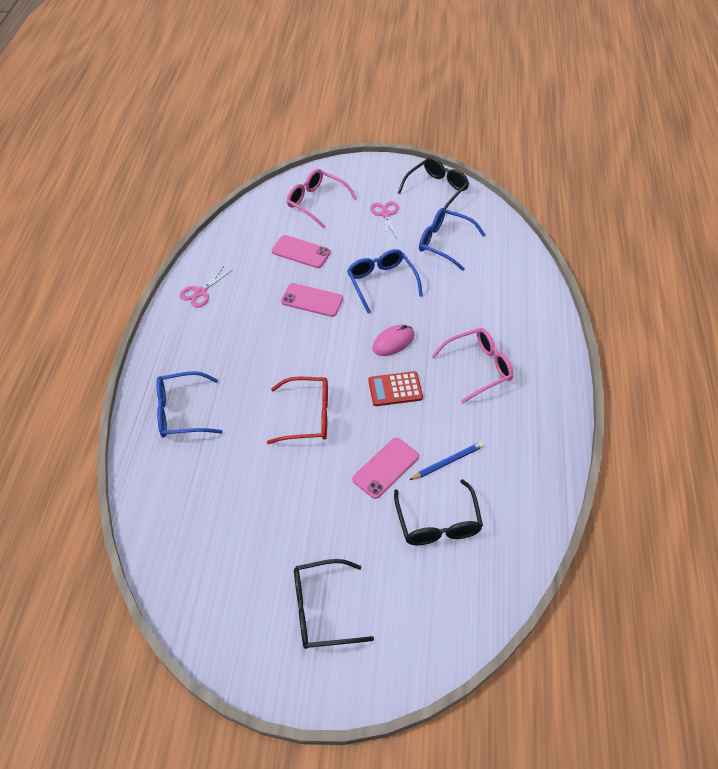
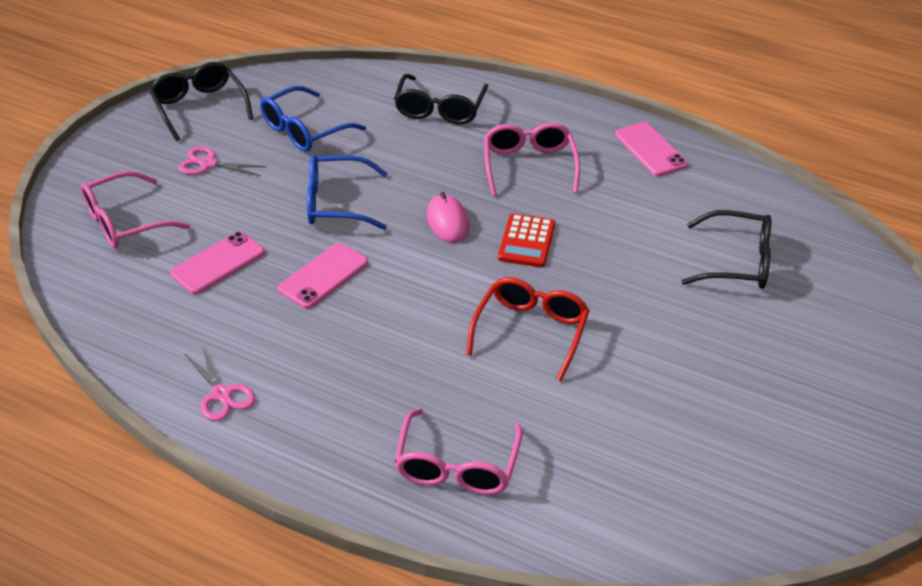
camera: 70 degrees left, 10 degrees down
(181, 412) = (457, 466): blue glasses -> pink glasses
(321, 610) = (827, 391): black glasses -> black glasses (440, 109)
(386, 468) = (644, 282): pink phone -> pink phone (650, 150)
(447, 462) = (656, 230): blue pencil -> none

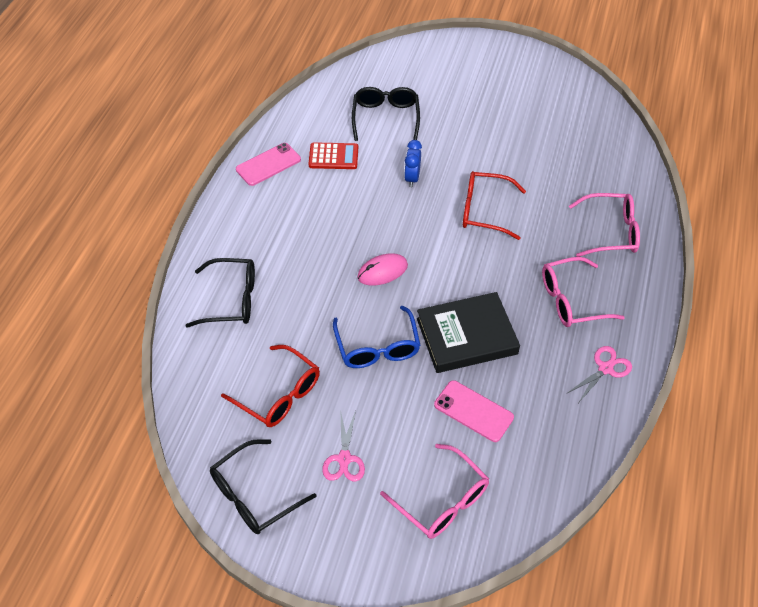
camera: 100 degrees left, 10 degrees up
(304, 130) = (279, 395): blue glasses -> red glasses
(323, 276) = (466, 336): pink phone -> black book
(526, 241) = (393, 223): red calculator -> red calculator (333, 156)
(529, 165) = (302, 231): pink glasses -> pink glasses (571, 300)
(607, 270) = (412, 178): none -> blue clock

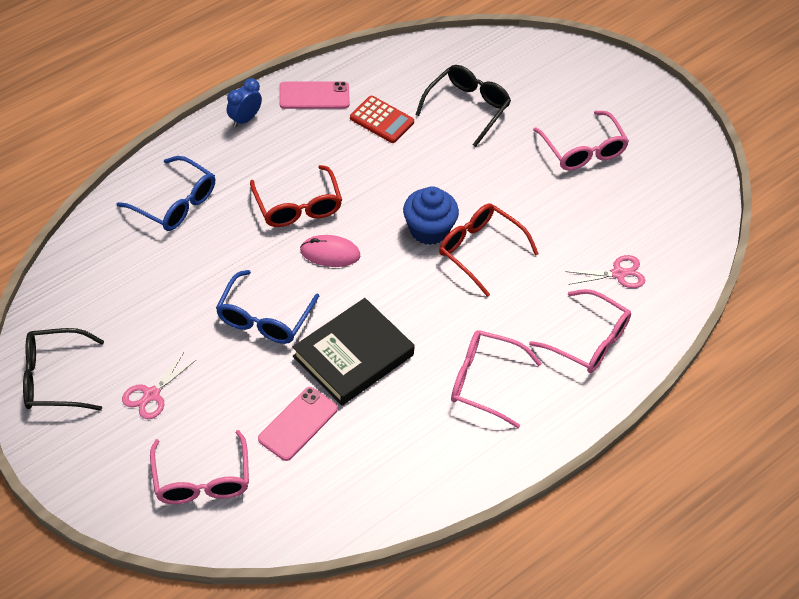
camera: 30 degrees right, 0 degrees up
(232, 300) = (175, 203): black glasses -> blue glasses
(279, 395) = (144, 309): red glasses -> red glasses (298, 207)
(412, 178) = (438, 181): blue clock -> blue clock (245, 119)
(436, 215) = (429, 229): none -> blue cupcake
(466, 336) = (353, 355): black book -> black book turned 60 degrees counterclockwise
(473, 411) = (298, 424): pink phone -> pink phone turned 60 degrees clockwise
(489, 107) = (583, 150): none -> pink glasses
(605, 368) = (456, 461): pink scissors -> pink scissors (618, 273)

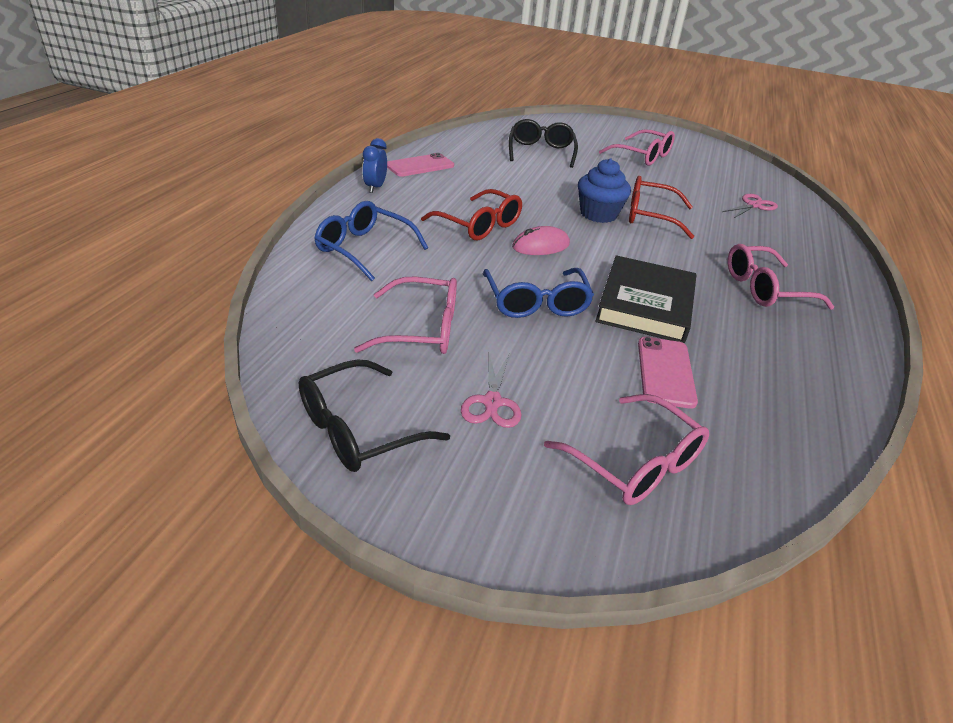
camera: 30 degrees left, 15 degrees down
(175, 203) = (363, 249): blue glasses -> blue glasses turned 150 degrees counterclockwise
(382, 120) = (488, 168): red calculator -> none
(589, 341) = (792, 244): pink glasses -> pink glasses (422, 329)

